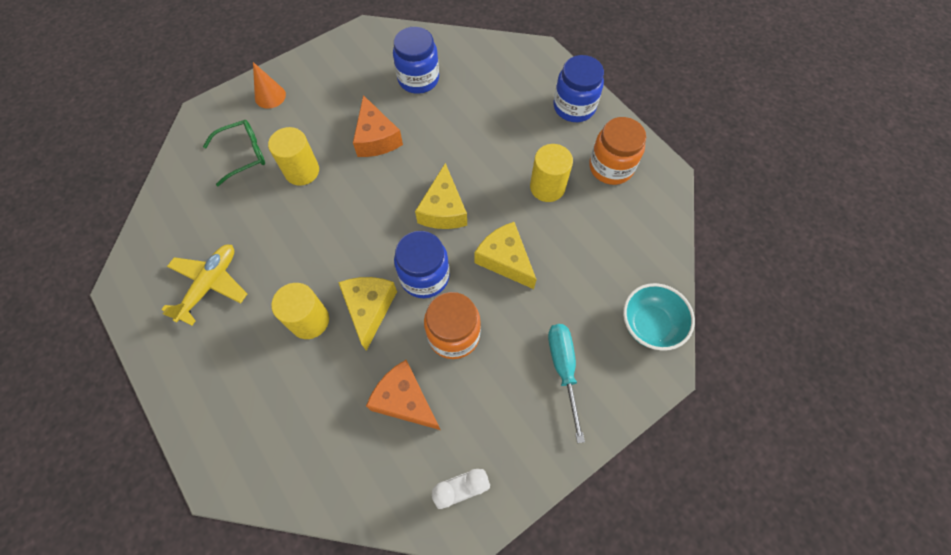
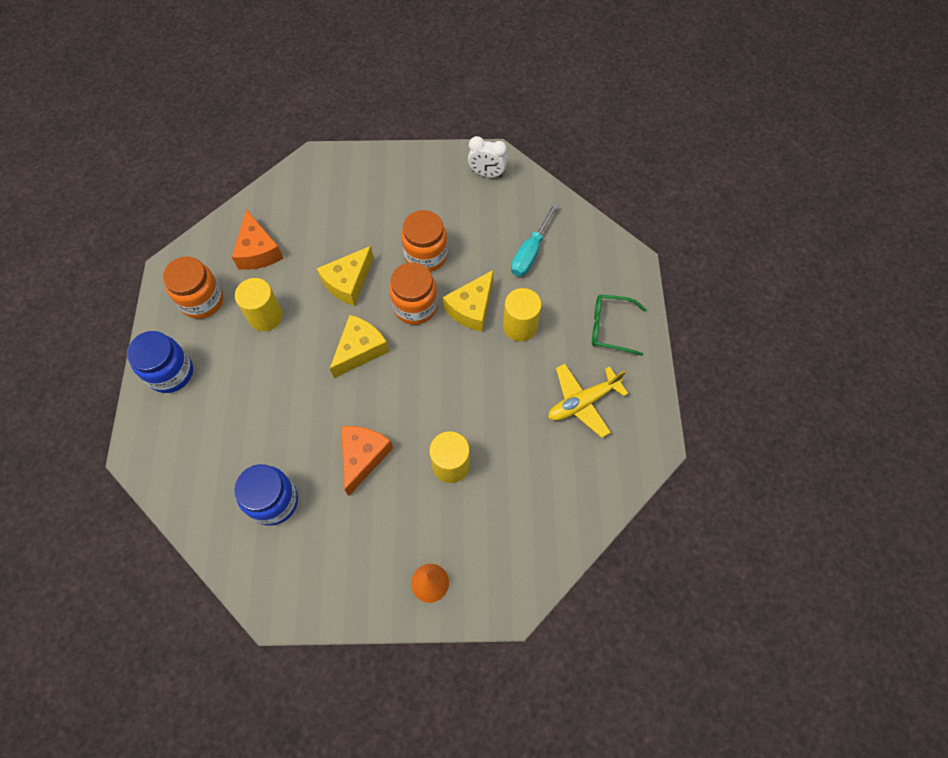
camera: 145 degrees left, 0 degrees up
(243, 155) = (494, 521): green glasses -> green glasses (610, 328)
(405, 400) = (487, 237): orange cheese -> orange cheese (258, 251)
(424, 276) = (415, 306): blue jar -> orange jar
(505, 260) = (348, 282): yellow cheese -> yellow cheese turned 45 degrees clockwise
(563, 369) = (374, 194): turquoise screwdriver -> turquoise screwdriver (530, 252)
(650, 325) = (295, 185): turquoise bowl -> none

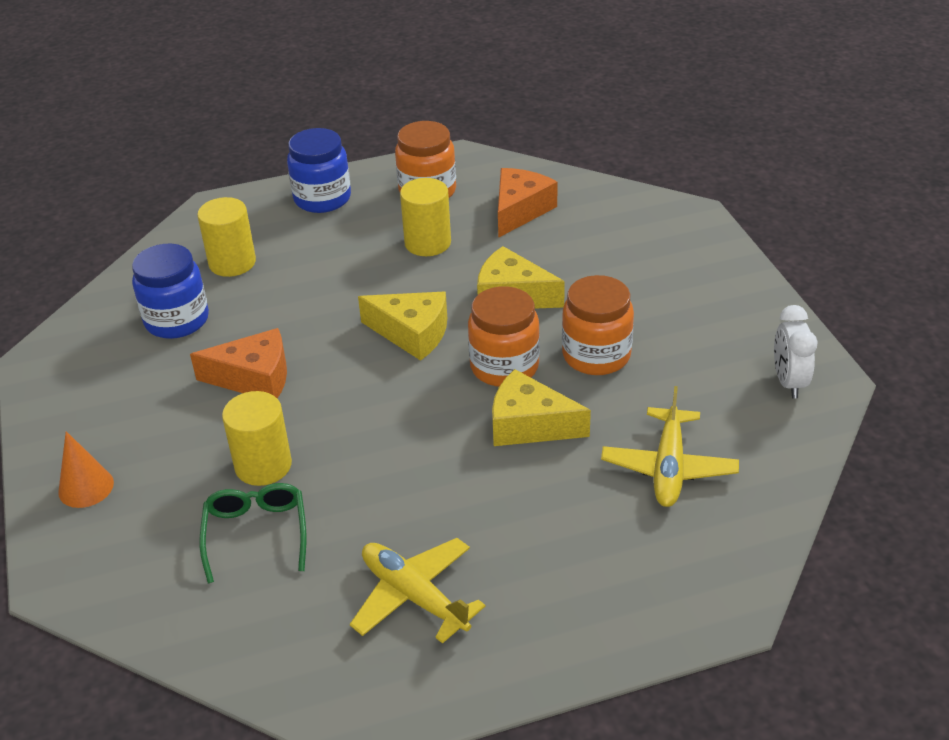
camera: 75 degrees right, 25 degrees down
(258, 251) = (520, 210): orange cheese -> orange cheese turned 150 degrees clockwise
(520, 326) = (523, 487): yellow cylinder -> yellow cylinder (232, 263)
(530, 252) = (669, 467): turquoise screwdriver -> yellow plane
(610, 328) = (573, 605): green glasses -> green glasses (256, 534)

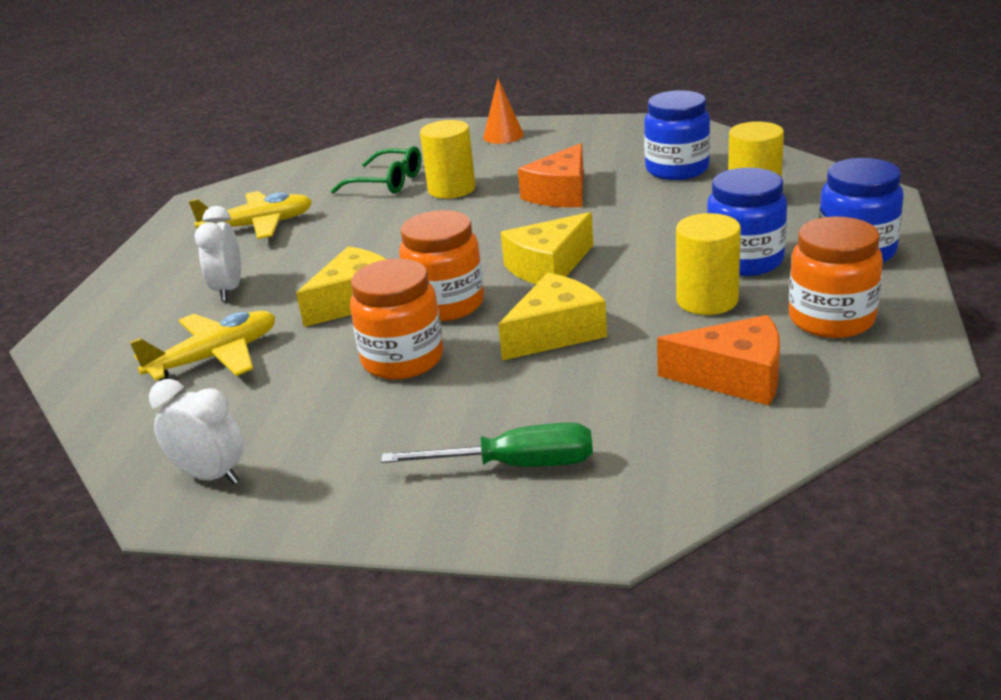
camera: 120 degrees right, 10 degrees down
(357, 241) = (745, 261): none -> blue jar
(520, 210) = (734, 377): orange cheese -> orange cheese turned 45 degrees counterclockwise
(562, 530) = (229, 290): none -> white clock
(667, 261) = (516, 465): none -> green screwdriver
(669, 467) = (215, 357): yellow plane -> yellow plane turned 105 degrees clockwise

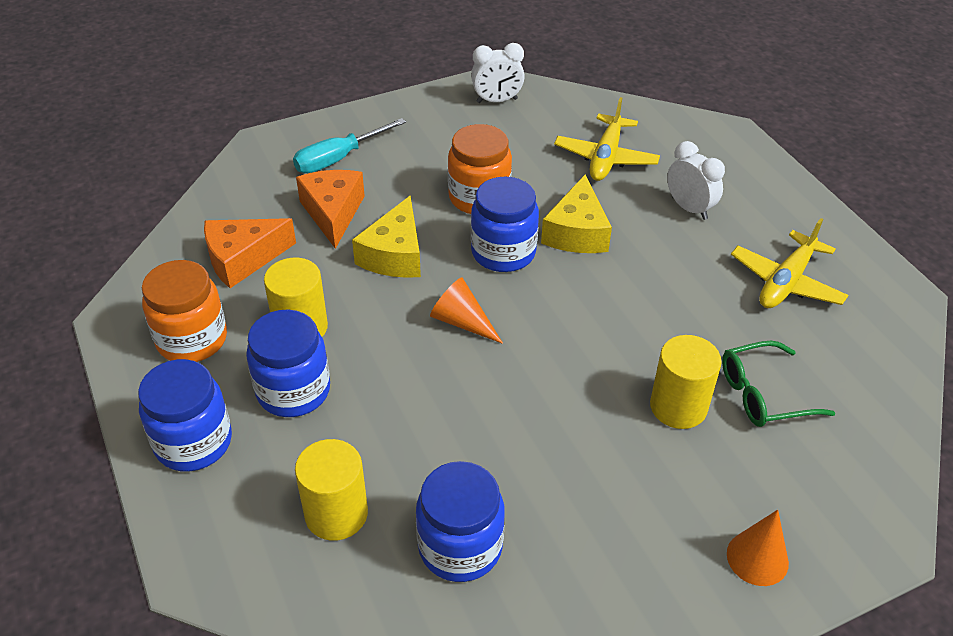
camera: 140 degrees right, 15 degrees up
(446, 304) = (503, 252): orange jar -> blue jar
(516, 465) = (338, 159): green screwdriver -> turquoise screwdriver
(548, 267) = (462, 322): yellow cheese -> orange cone
(561, 193) = (553, 442): orange cheese -> orange cheese (333, 213)

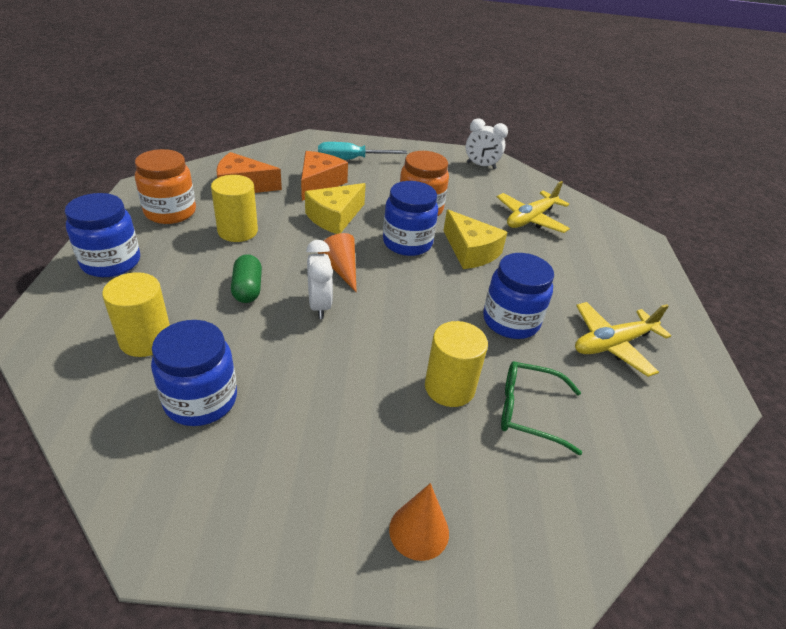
camera: 25 degrees right, 5 degrees down
(293, 391) = (196, 261): blue jar -> blue jar (510, 321)
(385, 397) = (247, 289): none -> green capsule
(577, 232) = (470, 251): yellow cheese -> yellow cheese turned 75 degrees counterclockwise
(689, 208) = (569, 269): white clock -> white clock (319, 305)

